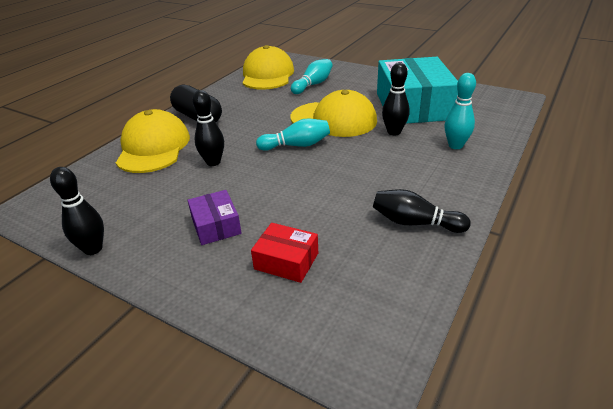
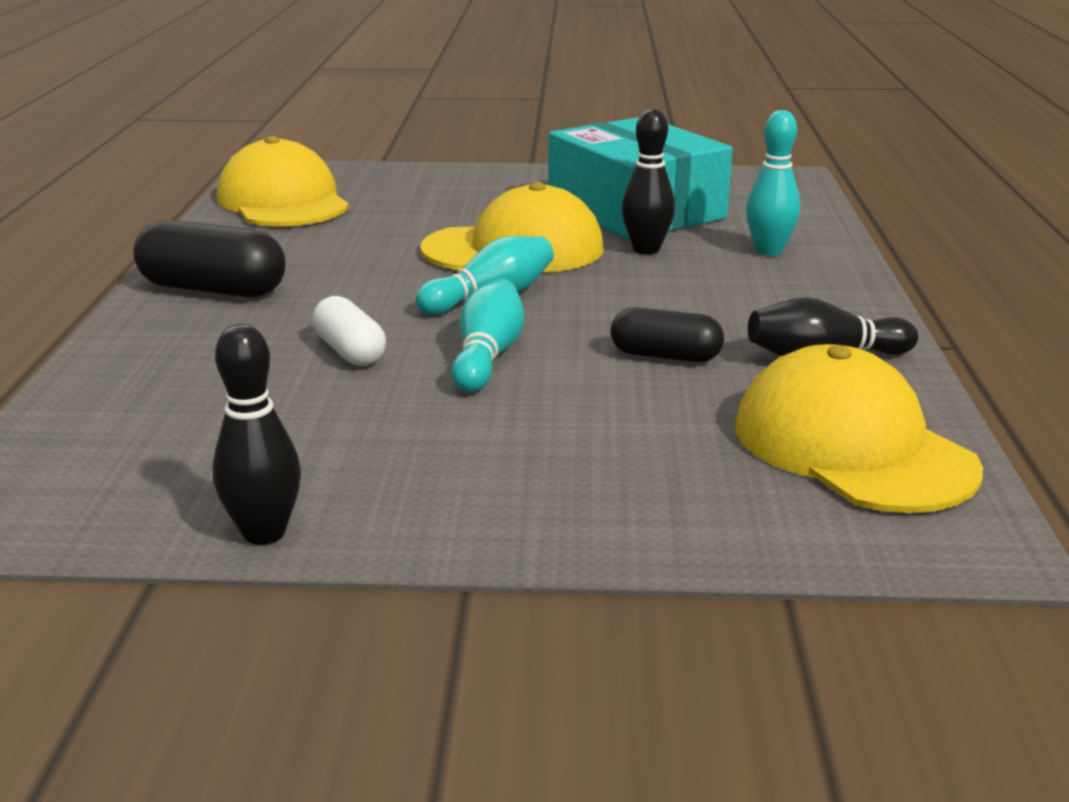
camera: 30 degrees left, 10 degrees down
(153, 147) = (174, 354): yellow cap -> yellow cap (852, 447)
(213, 162) = (350, 351): black bowling pin -> white capsule
(216, 225) = (485, 438): purple box -> none
(286, 261) = (680, 452): red box -> none
(313, 84) = (404, 204): turquoise bowling pin -> turquoise bowling pin (487, 356)
(338, 200) = (665, 356): none -> black capsule

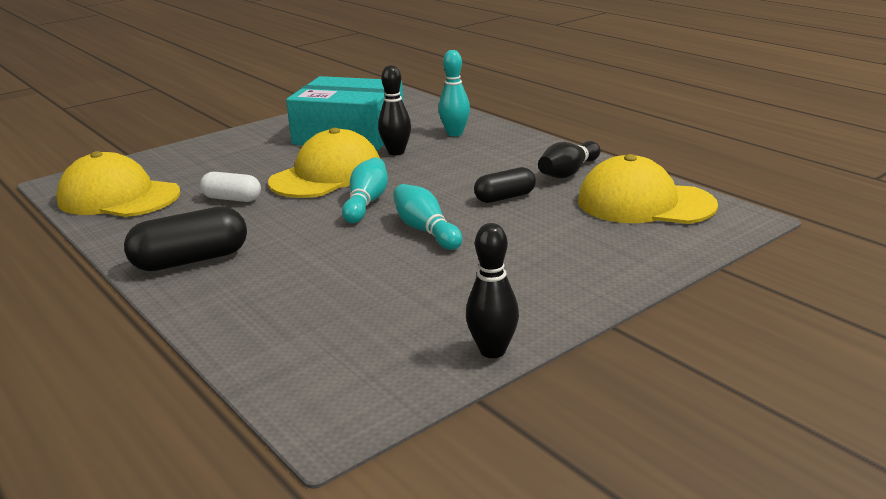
camera: 40 degrees left, 0 degrees up
(350, 351) = (350, 257): white capsule -> white capsule (232, 199)

